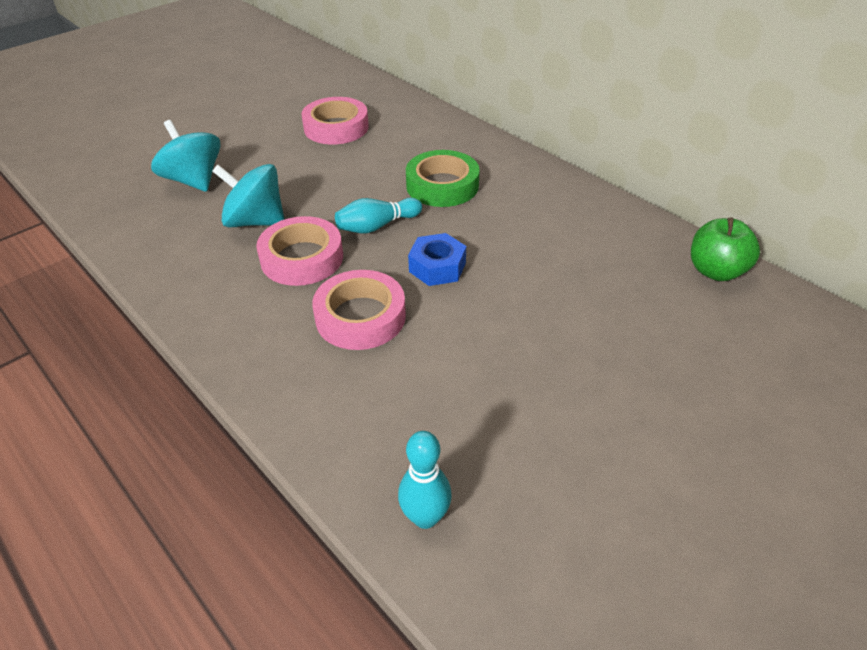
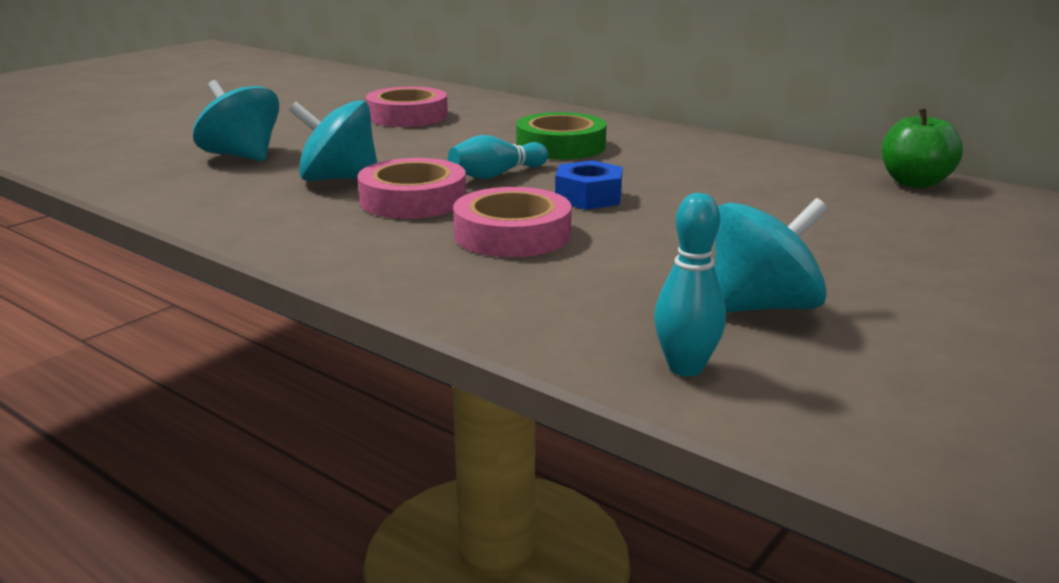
camera: 10 degrees left, 20 degrees down
(514, 443) = (762, 307): none -> turquoise spinning top

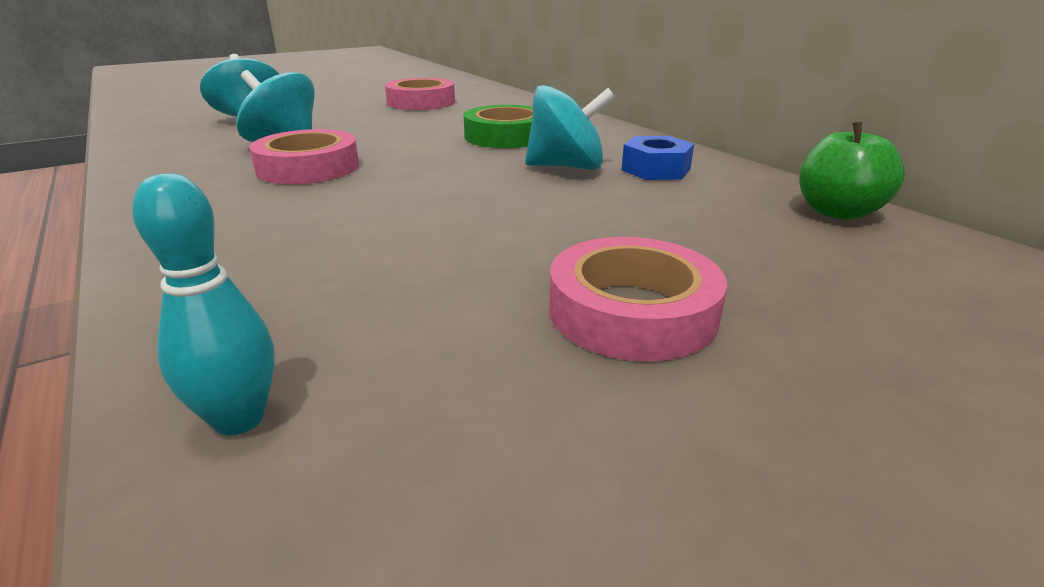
camera: 20 degrees right, 5 degrees up
(497, 175) = (412, 154): turquoise bowling pin -> none
(512, 234) = (334, 210): pink tape -> pink tape (632, 311)
(588, 197) = (460, 184): blue nut -> blue nut (656, 169)
(762, 307) = (457, 344): turquoise spinning top -> turquoise spinning top (566, 167)

